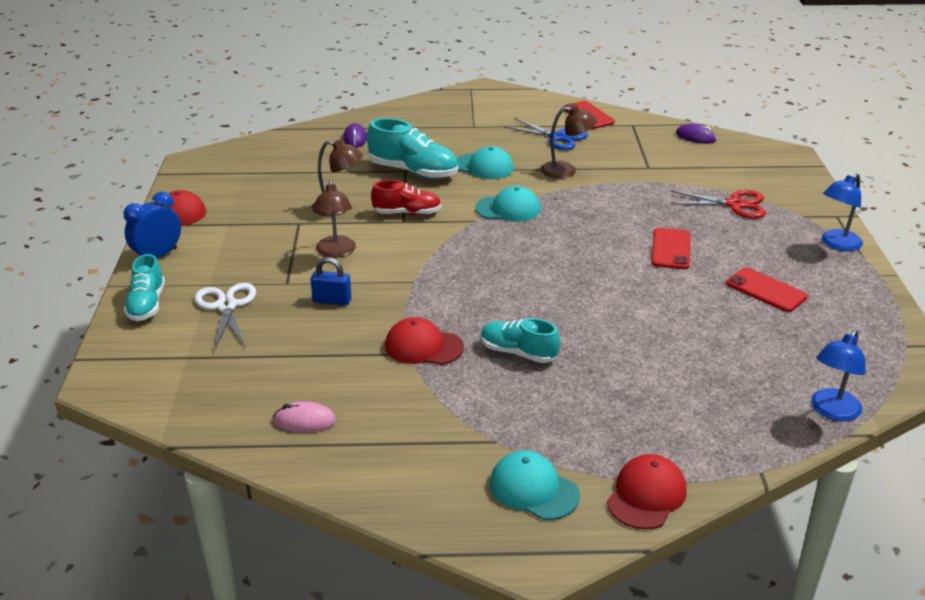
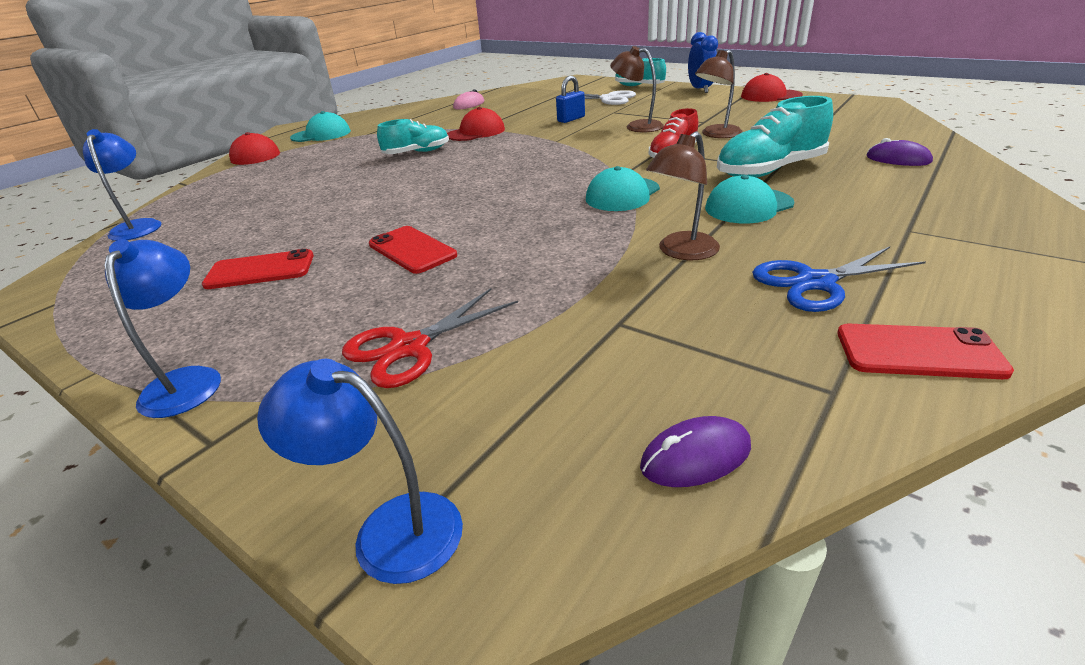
camera: 130 degrees right, 0 degrees up
(794, 168) = (389, 529): none -> blue lamp

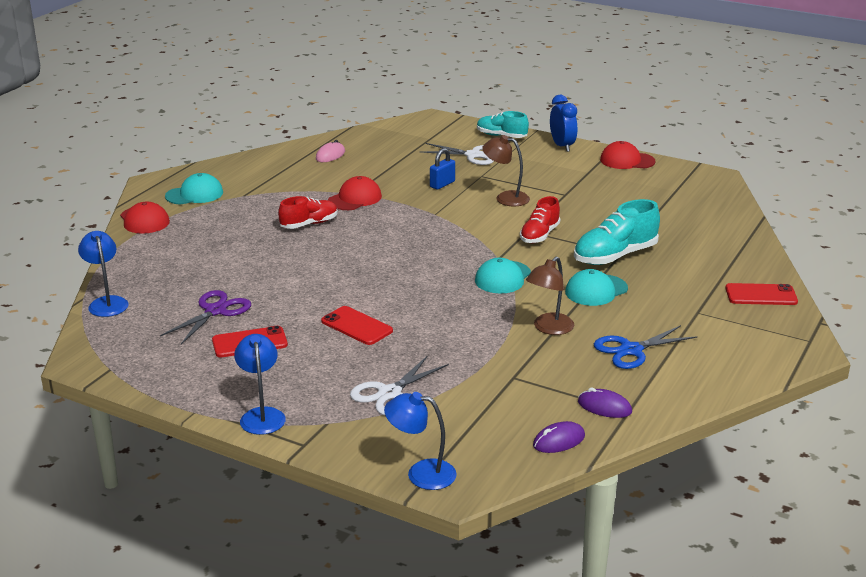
camera: 10 degrees left, 5 degrees down
(250, 234) = (215, 311): none -> purple scissors
(409, 347) = (389, 393): red scissors -> white scissors
(417, 153) = (309, 224): turquoise shoe -> red shoe
(716, 135) = (575, 212): brown lamp -> none
(898, 159) = (711, 247): purple mouse -> purple mouse (604, 407)
(918, 352) = (676, 390): red phone -> red phone (761, 295)

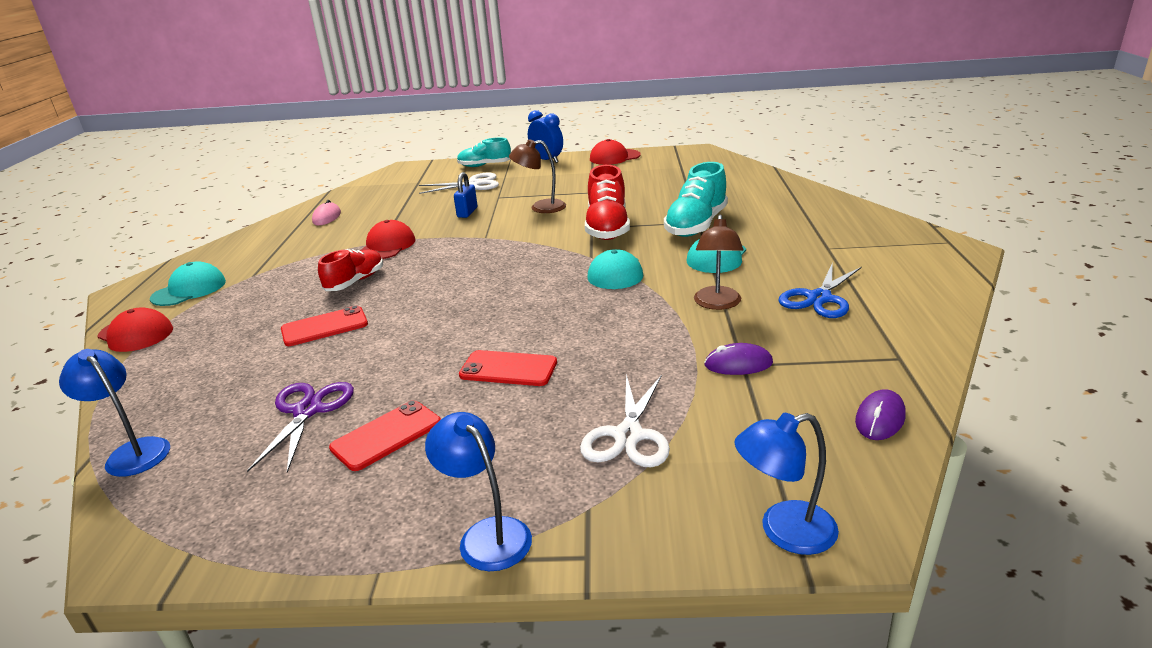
camera: 25 degrees left, 0 degrees up
(539, 235) = (607, 228): red shoe -> red shoe, size x1.53
(604, 407) = (872, 362): purple mouse -> purple mouse (738, 364)
(761, 295) = (857, 220): red phone -> red phone (324, 327)

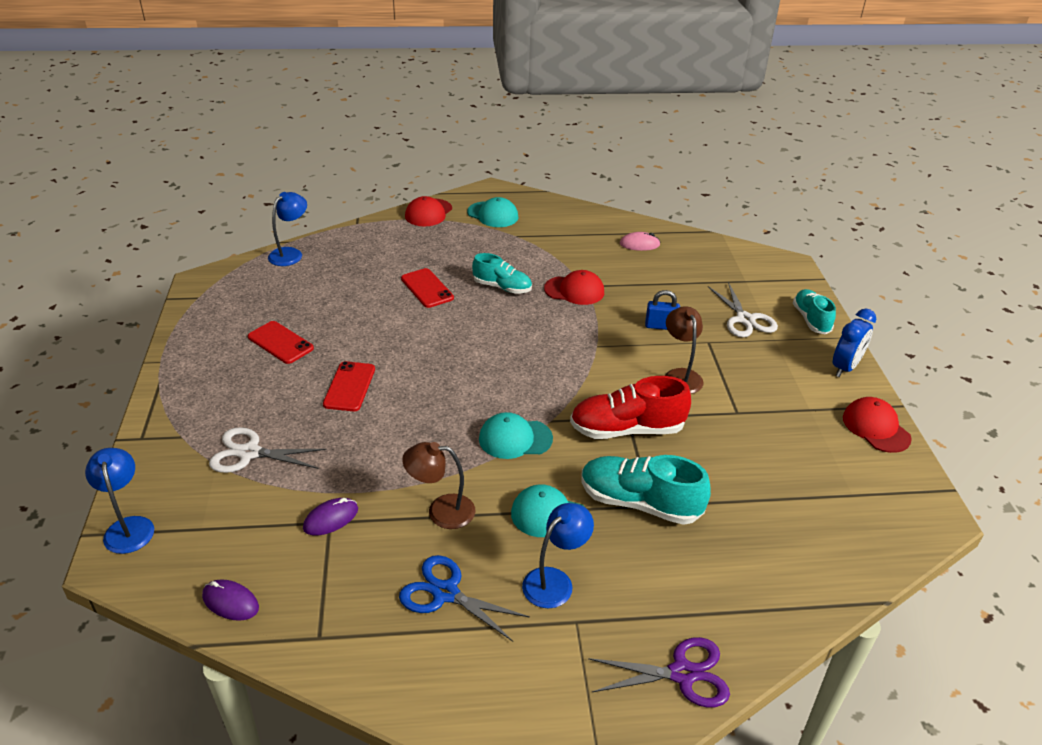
camera: 80 degrees right, 10 degrees up
(308, 410) = (317, 305): purple scissors -> purple scissors (682, 674)
(355, 282) = (502, 287): red shoe -> turquoise shoe
(486, 534) = (173, 397): blue lamp -> blue lamp (555, 581)
(738, 364) = (331, 519): purple mouse -> purple mouse turned 60 degrees clockwise

